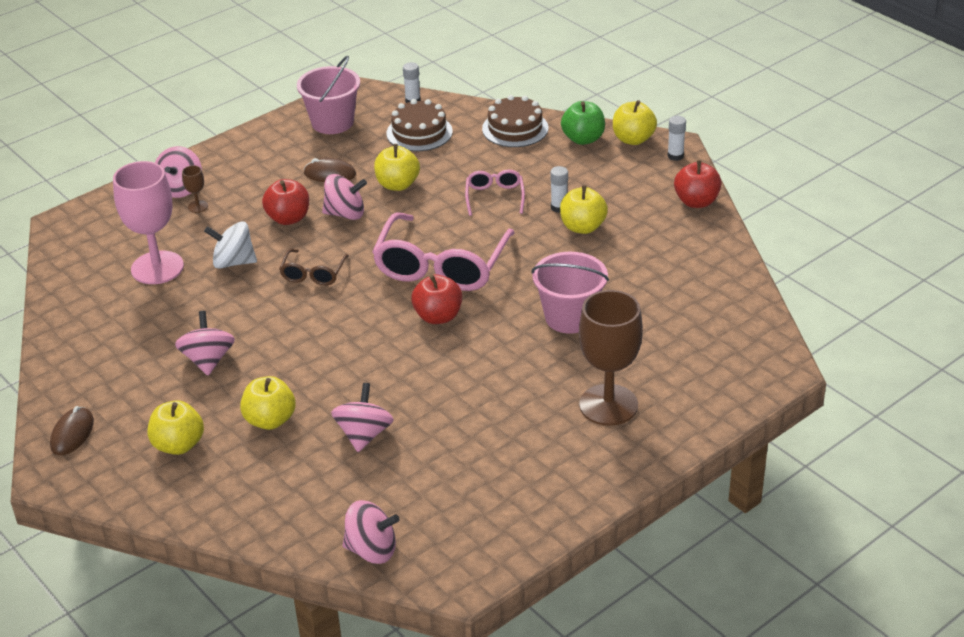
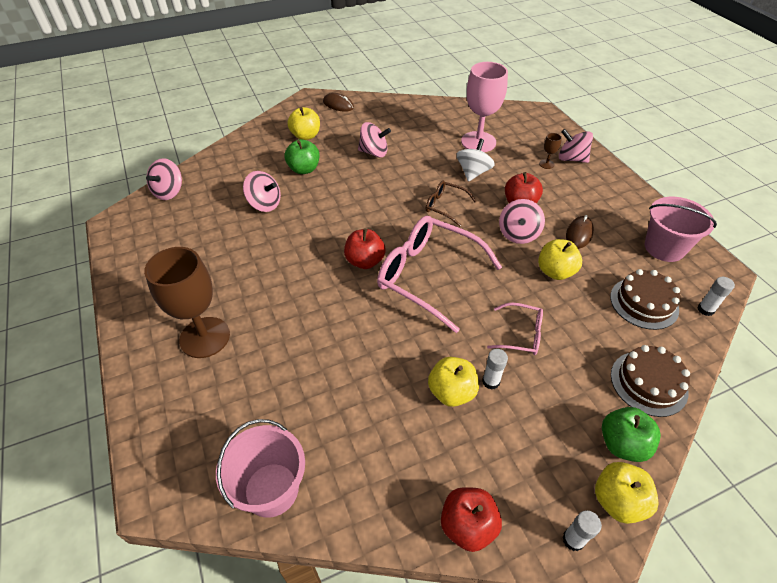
camera: 105 degrees right, 10 degrees up
(270, 420) = (304, 169): yellow apple -> green apple
(569, 317) = (323, 342): pink bucket -> pink bucket (271, 489)

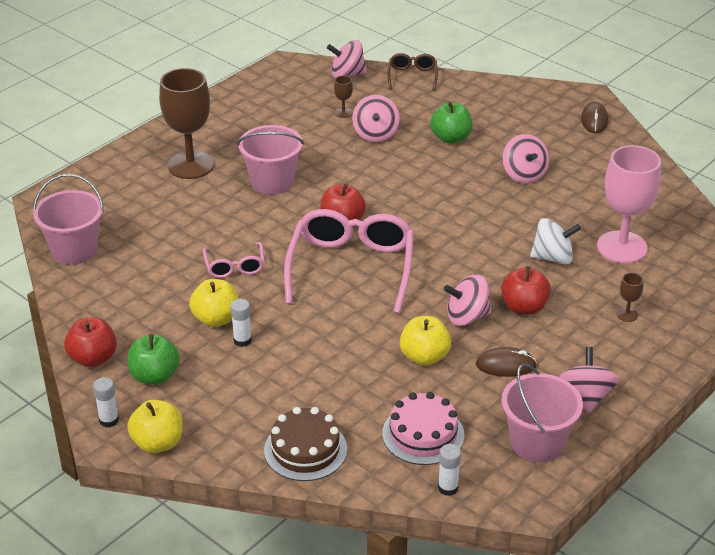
camera: 65 degrees right, 10 degrees down
(219, 212) = (343, 113): none -> brown goblet
(277, 286) = (272, 181): none -> pink bucket
(306, 136) = (510, 119): yellow apple -> none
(445, 206) = (471, 252): brown glasses -> brown glasses (412, 77)
(520, 334) = (313, 348): pink glasses -> pink glasses (234, 266)
(571, 159) = (660, 334): pink spinning top -> pink spinning top (586, 396)
(622, 444) = (219, 439): green apple -> green apple (155, 376)
(644, 303) = (423, 434): brown cake -> pink cake

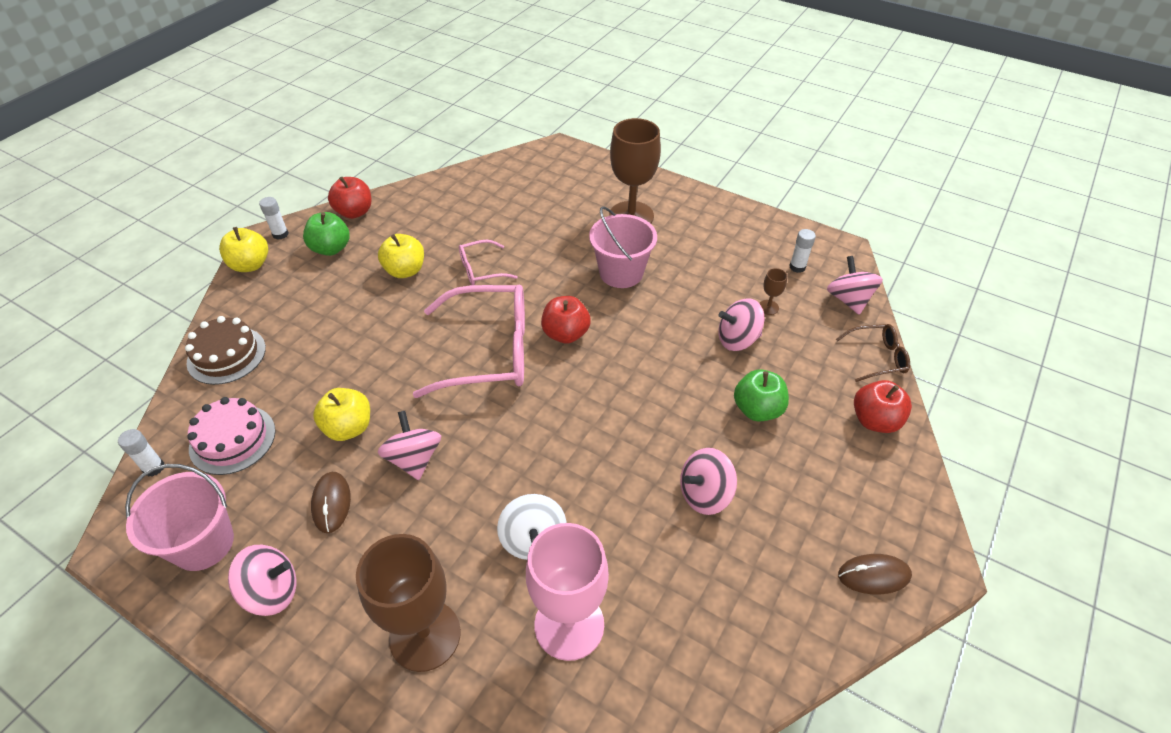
camera: 80 degrees right, 10 degrees up
(74, 250) = (491, 176): pink bucket -> none
(242, 340) = (375, 292): white glue stick -> white glue stick (797, 267)
(524, 307) = (433, 514): red apple -> red apple (875, 420)
(627, 314) = (425, 635): brown goblet -> brown goblet, size x2.46

